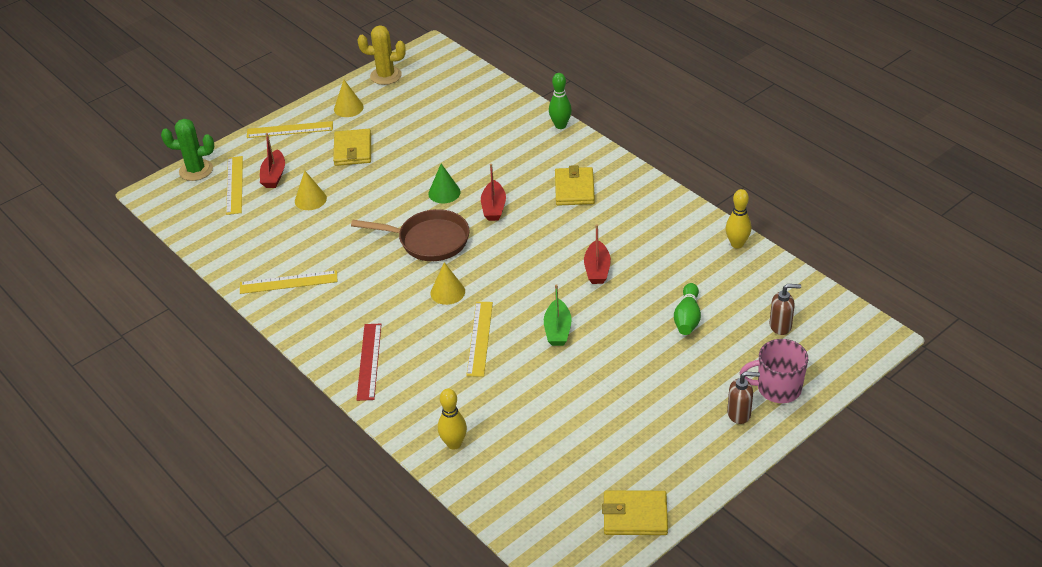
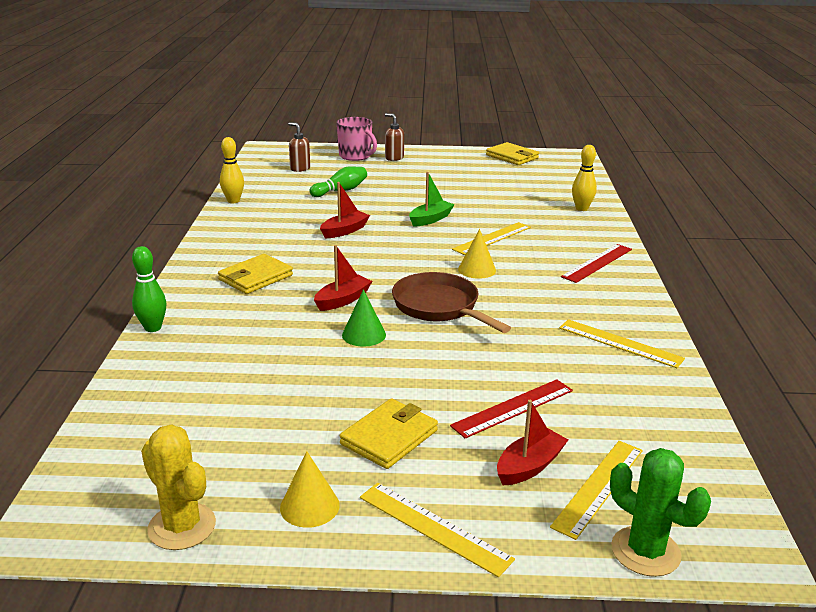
camera: 140 degrees left, 15 degrees down
(310, 199) = (513, 408): yellow cone -> red ruler

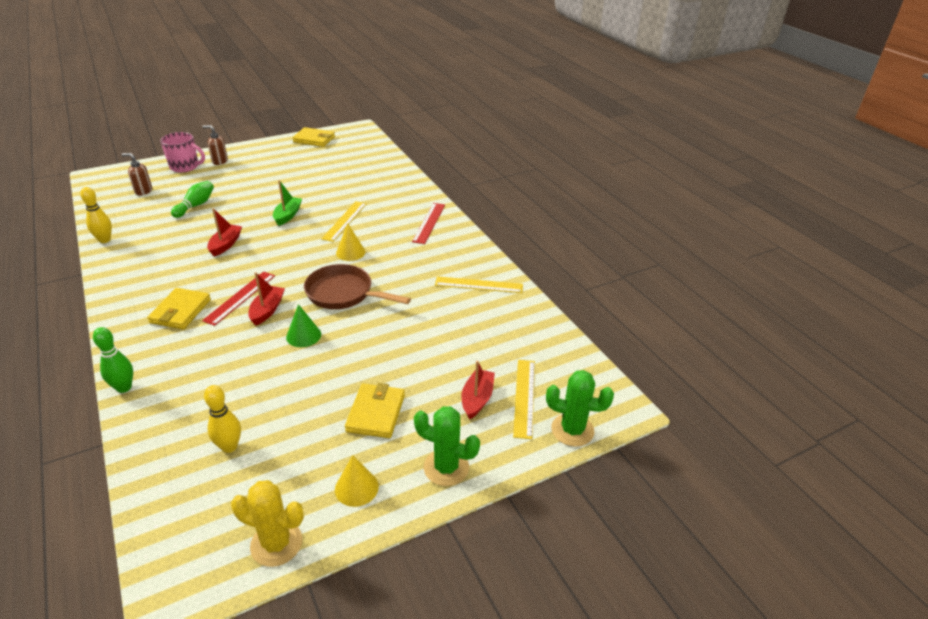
camera: 30 degrees left, 10 degrees up
(433, 527) = (446, 467): yellow ruler -> green cactus
(513, 408) = (442, 359): red ruler -> red ruler (240, 297)
(581, 208) = (392, 177): yellow bowling pin -> yellow bowling pin (229, 447)

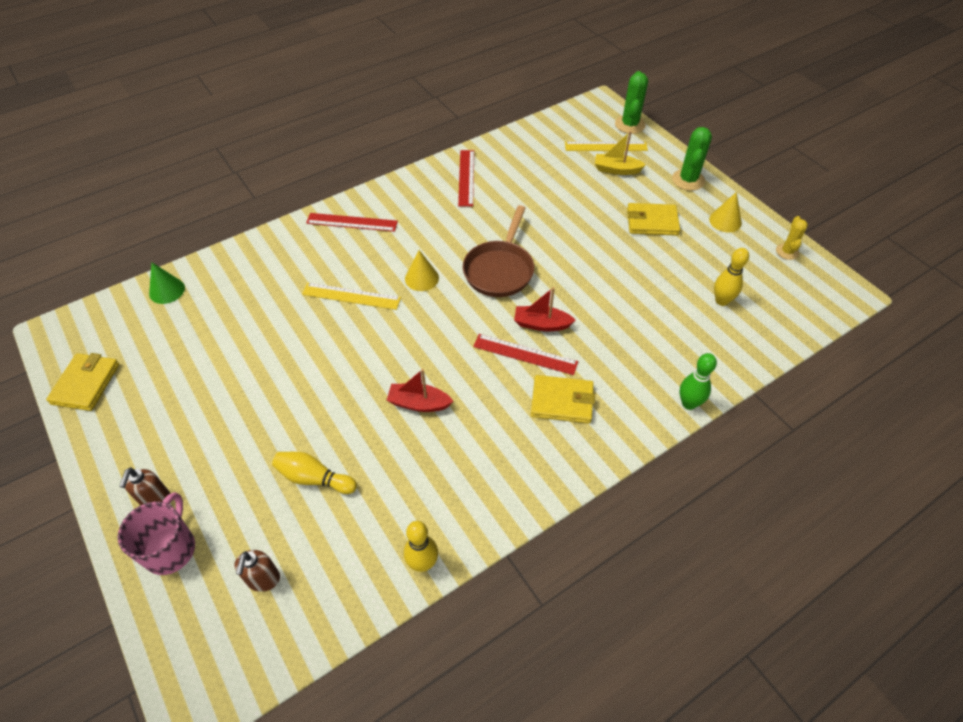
camera: 95 degrees left, 15 degrees up
(195, 206) = (314, 478): green bowling pin -> yellow bowling pin
(276, 543) = (787, 252): yellow cactus -> yellow cactus, size x0.63
(288, 215) = (340, 356): green boat -> none
(303, 335) = (573, 286): green cone -> green cone (167, 290)
(477, 399) = (616, 170): red boat -> yellow boat
(479, 285) = (466, 177): yellow ruler -> red ruler

